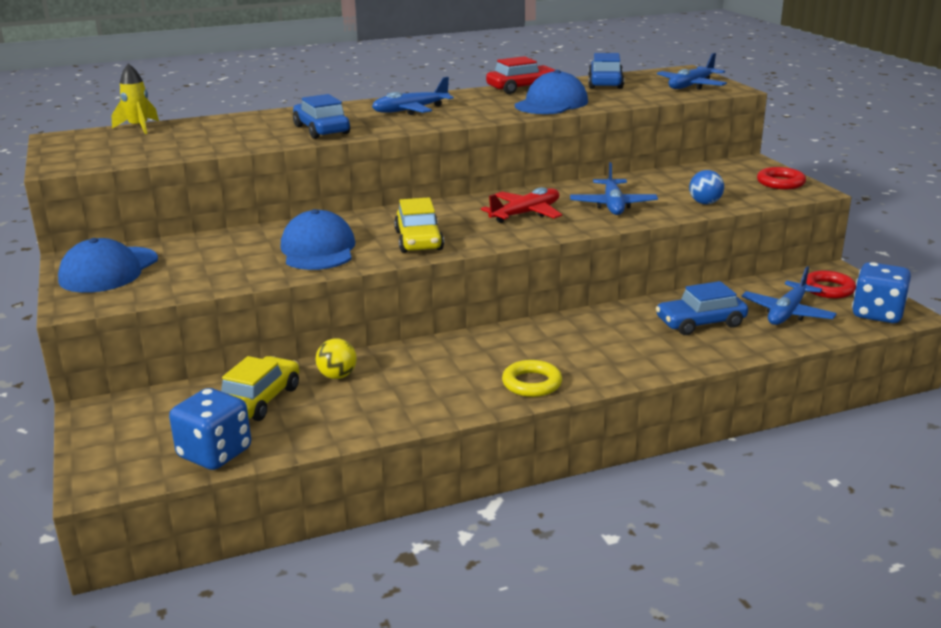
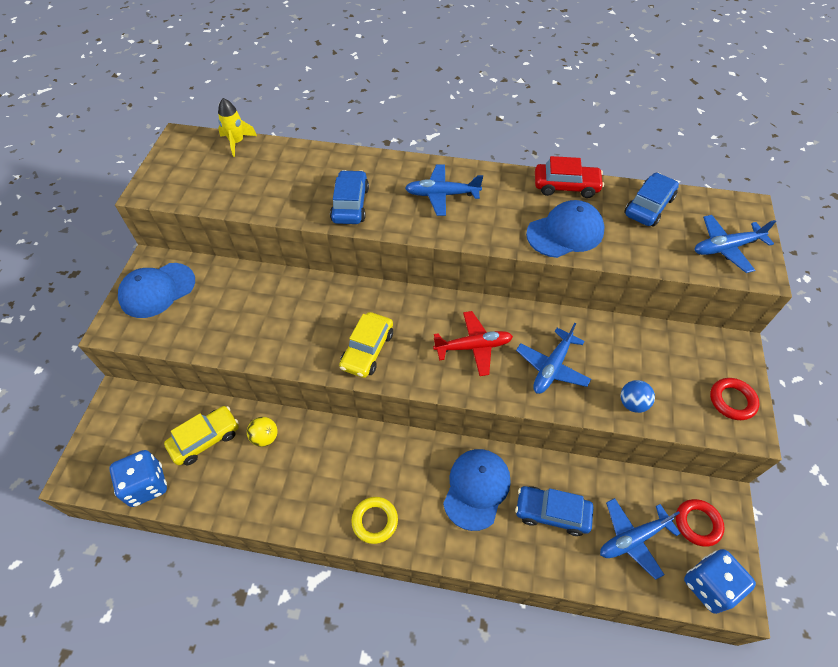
camera: 30 degrees right, 30 degrees up
(318, 250) = (294, 328): blue cap -> blue cap (476, 488)

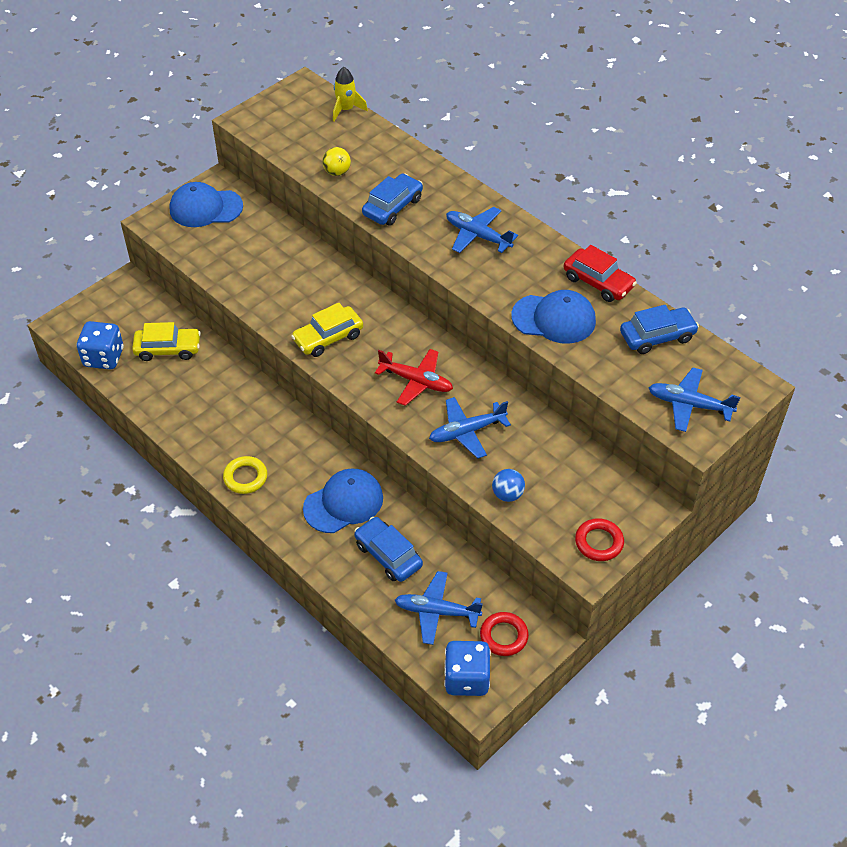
camera: 35 degrees right, 5 degrees down
(265, 437) = (212, 373): yellow ball -> yellow ball (337, 172)

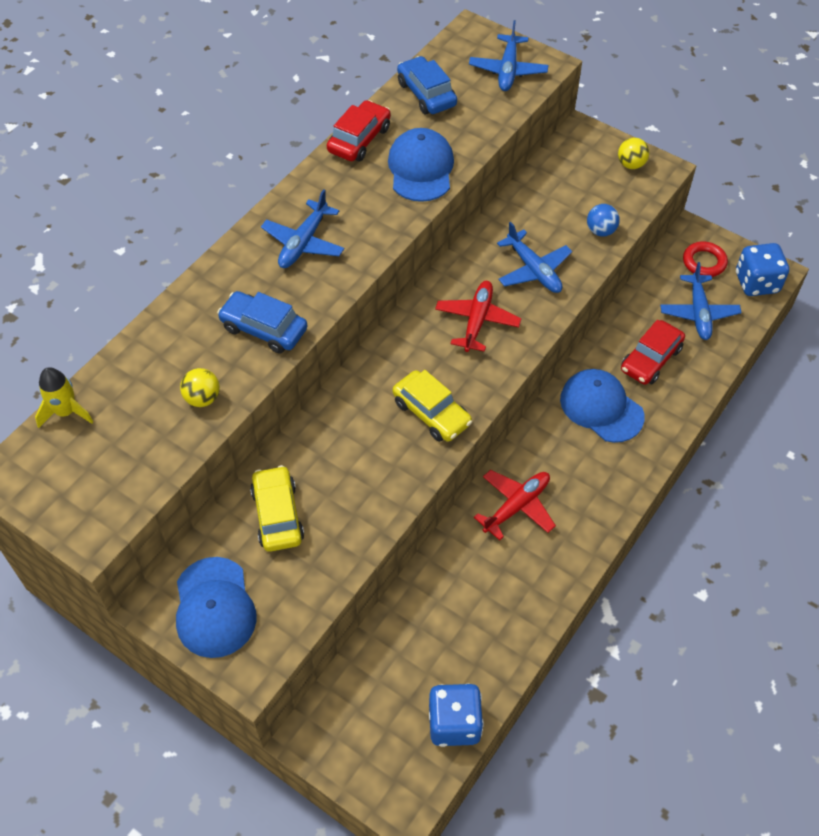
camera: 100 degrees left, 5 degrees up
(168, 349) = (423, 645): yellow car -> yellow car (277, 515)
(245, 477) = (597, 506): yellow ring -> none
(263, 424) = (517, 506): none -> red plane
(388, 555) = (651, 359): blue car -> red car
(599, 542) = (631, 164): red ring -> yellow ball

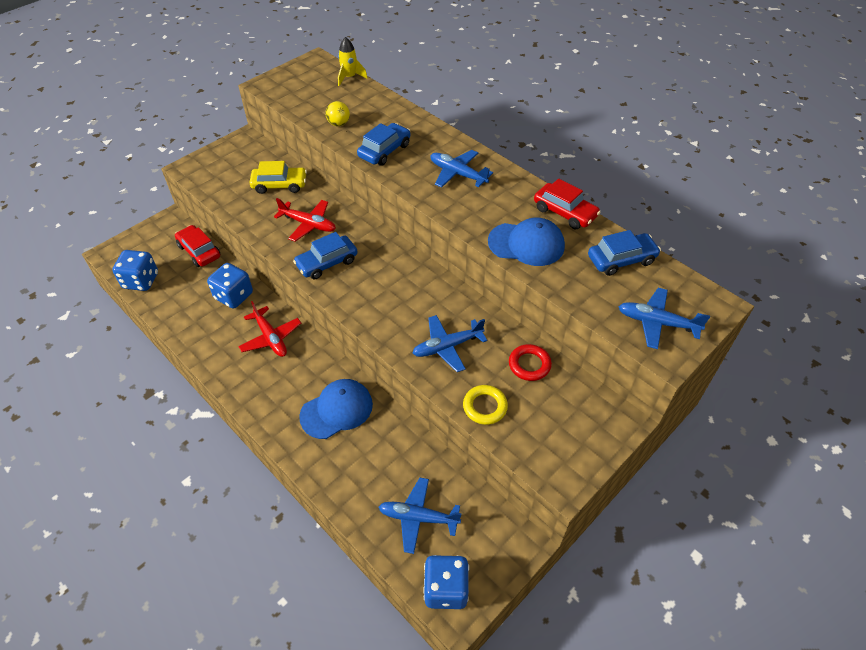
camera: 100 degrees right, 5 degrees down
(214, 607) = (233, 158): blue cap -> none
(431, 413) = (327, 263): yellow car -> blue car
(455, 576) = (234, 296): none -> blue dice
(477, 320) = (403, 301): red plane -> red plane (308, 224)
(601, 231) = (485, 407): blue ball -> yellow ring
(631, 164) = (573, 455): yellow ball -> none
(651, 359) = (375, 460): red car -> red car (199, 251)
(704, 262) = (481, 543): red ring -> red ring (529, 365)

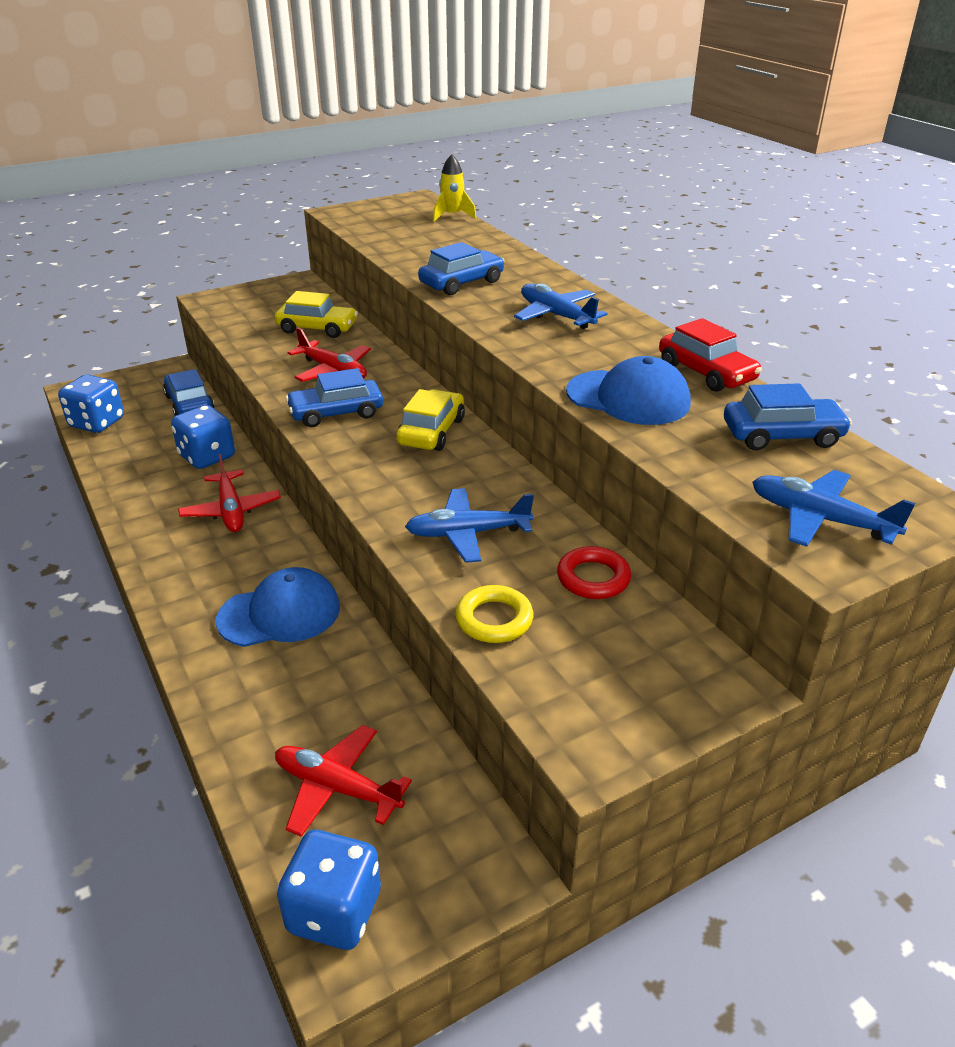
camera: 15 degrees right, 15 degrees down
(199, 251) = (189, 404): red car -> blue car
(338, 124) = (413, 253): yellow ball -> none
(394, 267) = (431, 431): none -> yellow car
(418, 517) = (336, 787): blue plane -> red plane

